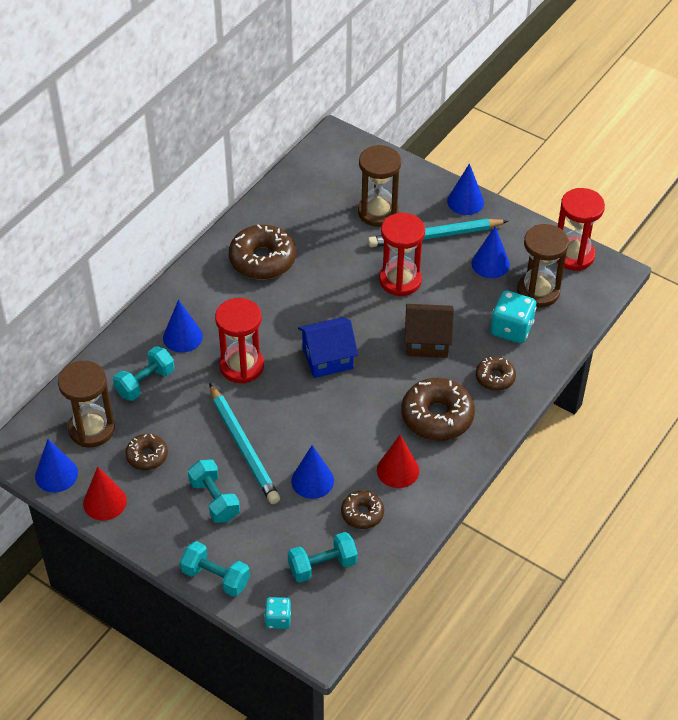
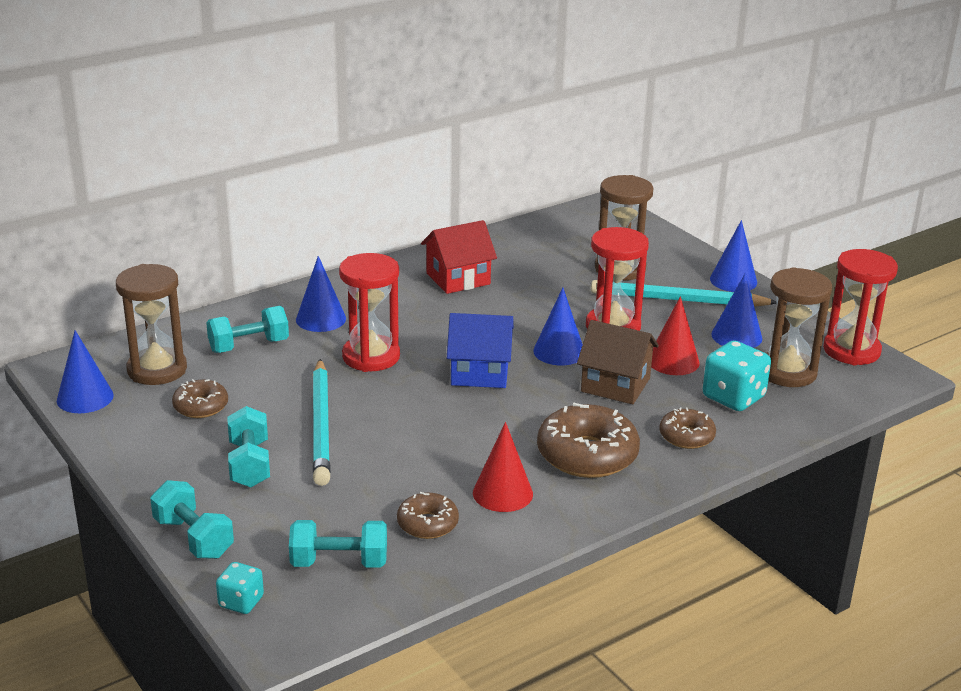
camera: 20 degrees right, 20 degrees down
(105, 502) = (118, 434): red cone -> red cone (673, 361)
(262, 260) = (458, 278): brown donut -> red house
(312, 480) = (384, 476): blue cone -> blue cone (559, 351)

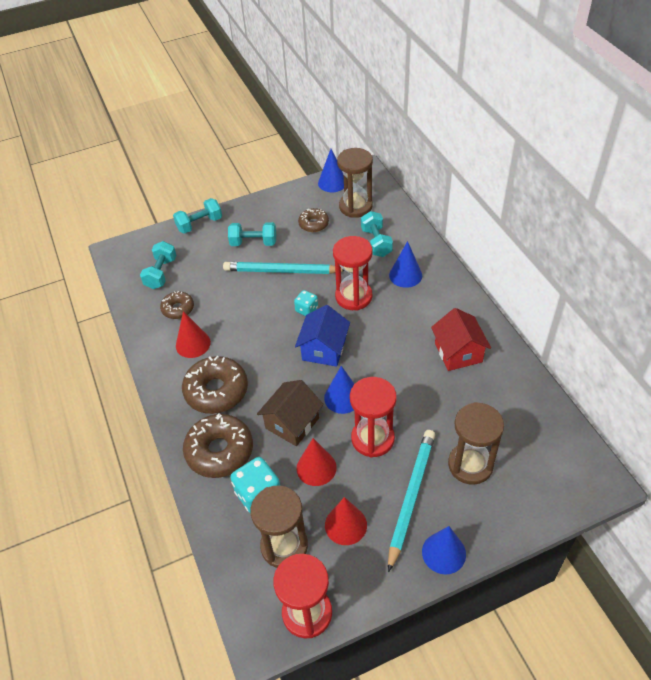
camera: 105 degrees right, 20 degrees up
(241, 602) = (147, 240): turquoise dice -> turquoise dice (306, 309)
(686, 436) = (219, 451): brown donut -> brown donut, size x1.78
(736, 336) = (345, 525): blue cone -> red cone

